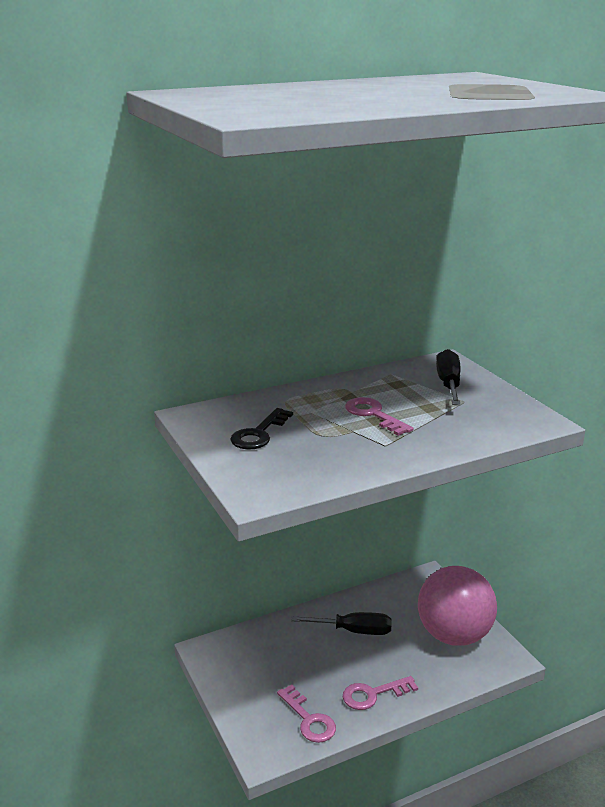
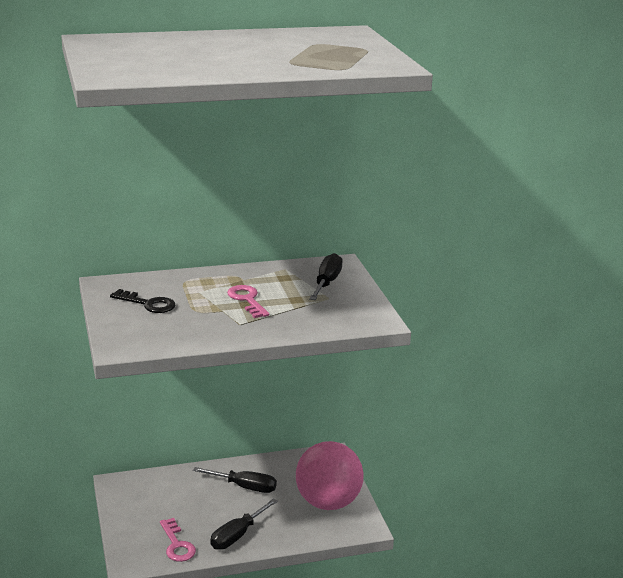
camera: 10 degrees right, 0 degrees up
(259, 434) = (148, 304): black key -> black key turned 105 degrees counterclockwise
(373, 694) = (237, 535): pink key -> black screwdriver

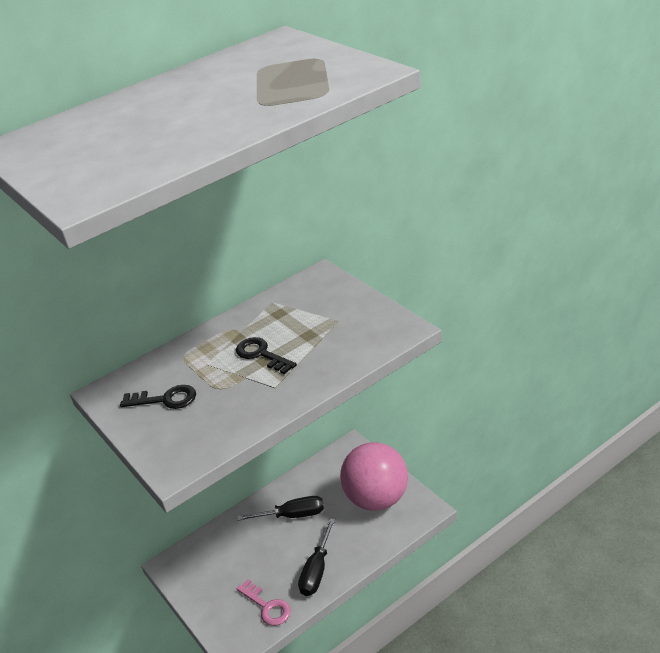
camera: 15 degrees left, 10 degrees up
(247, 300) = (261, 354): pink key -> black key
(326, 283) = (323, 303): black screwdriver -> none

